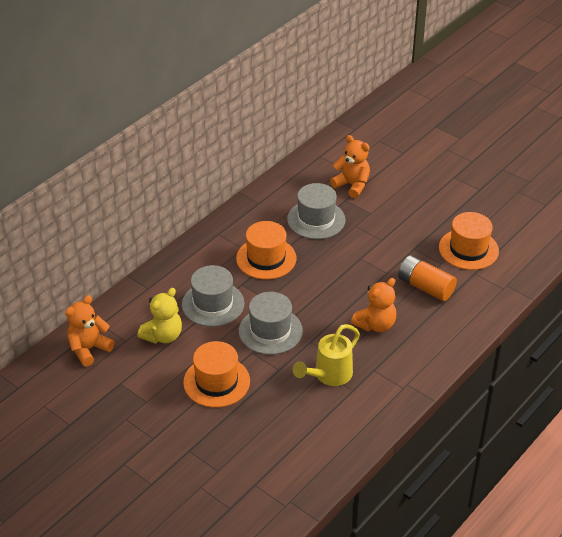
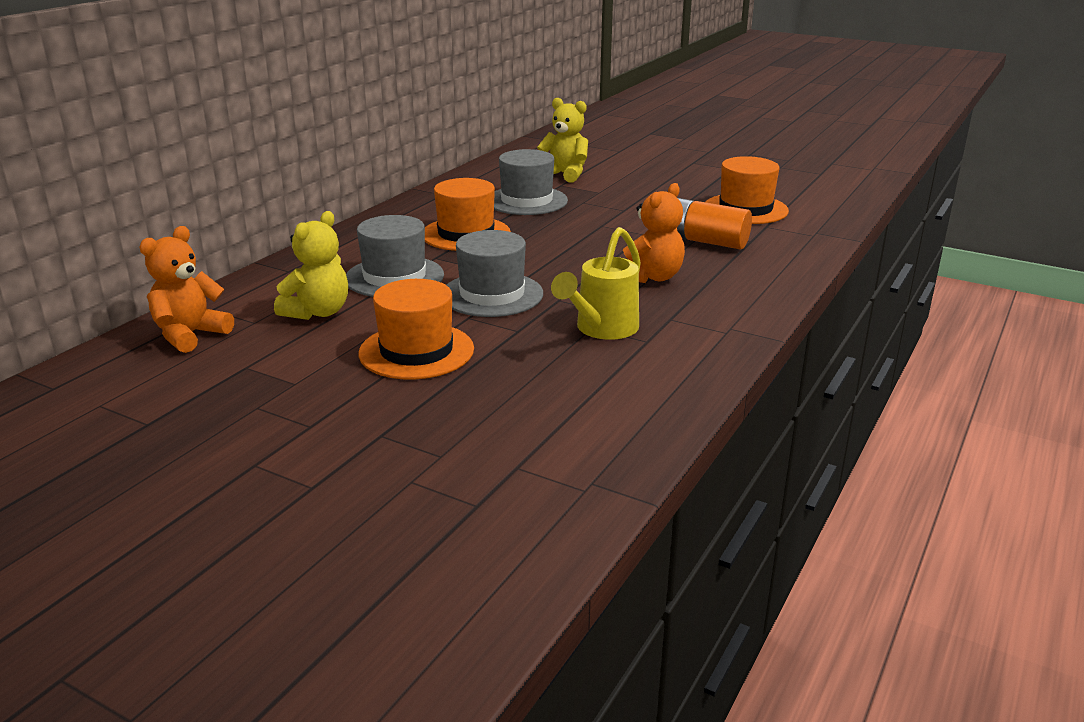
camera: 10 degrees left, 15 degrees down
(352, 185) = (565, 174): orange teddy bear -> yellow teddy bear

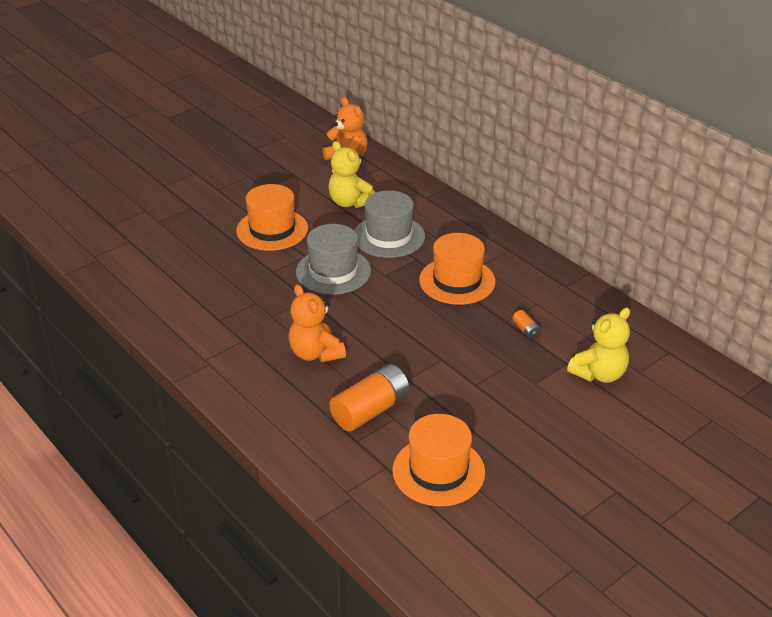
camera: 110 degrees right, 10 degrees up
(526, 201) = (526, 330): grey hat -> orange battery
(601, 330) = (248, 305): yellow watering can -> none

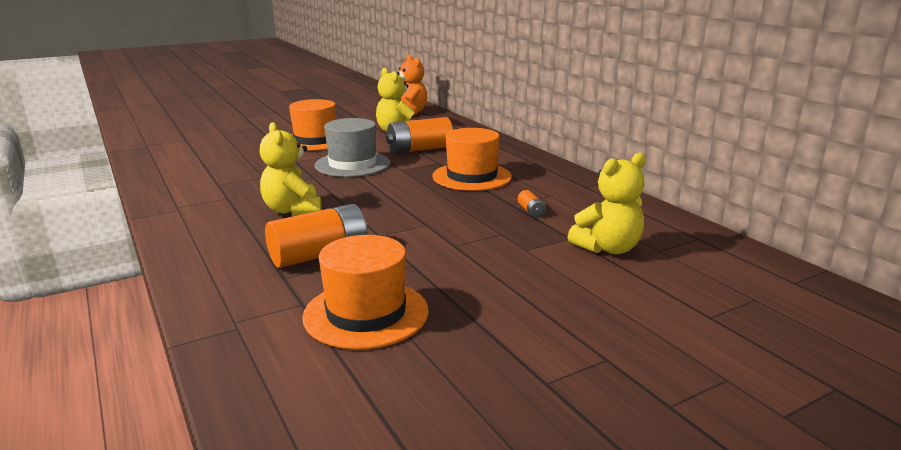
camera: 10 degrees right, 15 degrees down
(315, 353) = (293, 210): orange teddy bear -> yellow teddy bear
(389, 236) = (420, 149): grey hat -> orange battery

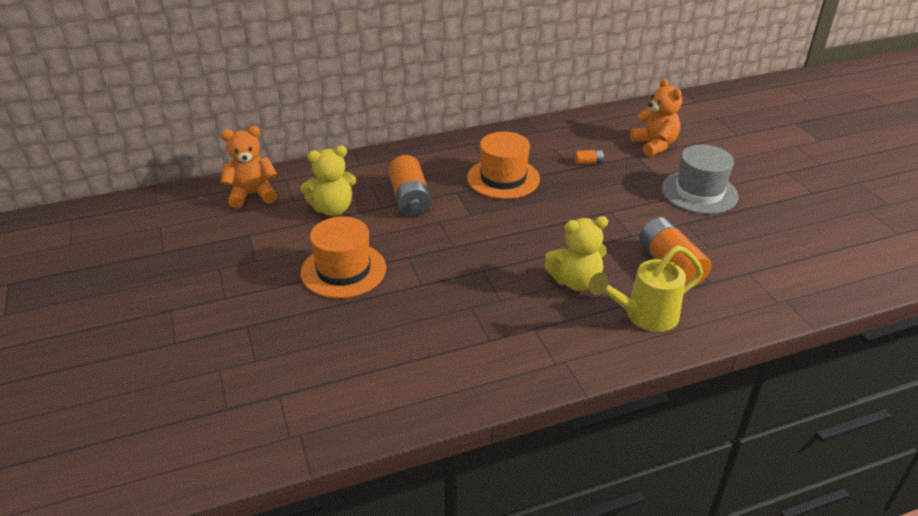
camera: 80 degrees left, 15 degrees up
(230, 240) = (643, 316): none -> yellow watering can
(352, 164) = (447, 244): grey hat -> grey hat (699, 192)
(366, 313) = (757, 245): orange hat -> none
(608, 248) = (654, 145): yellow teddy bear -> orange teddy bear

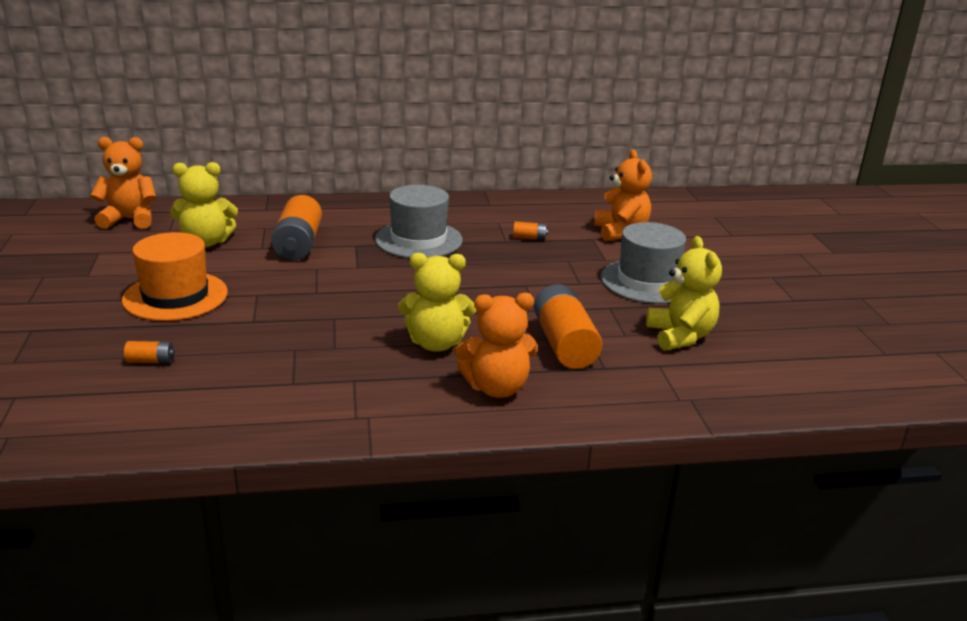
camera: 10 degrees right, 10 degrees down
(365, 339) = (151, 361): none -> orange battery
(503, 178) = (418, 240): orange hat -> grey hat
(643, 316) = (496, 388): yellow watering can -> orange teddy bear
(749, 242) = (680, 336): none -> yellow teddy bear

